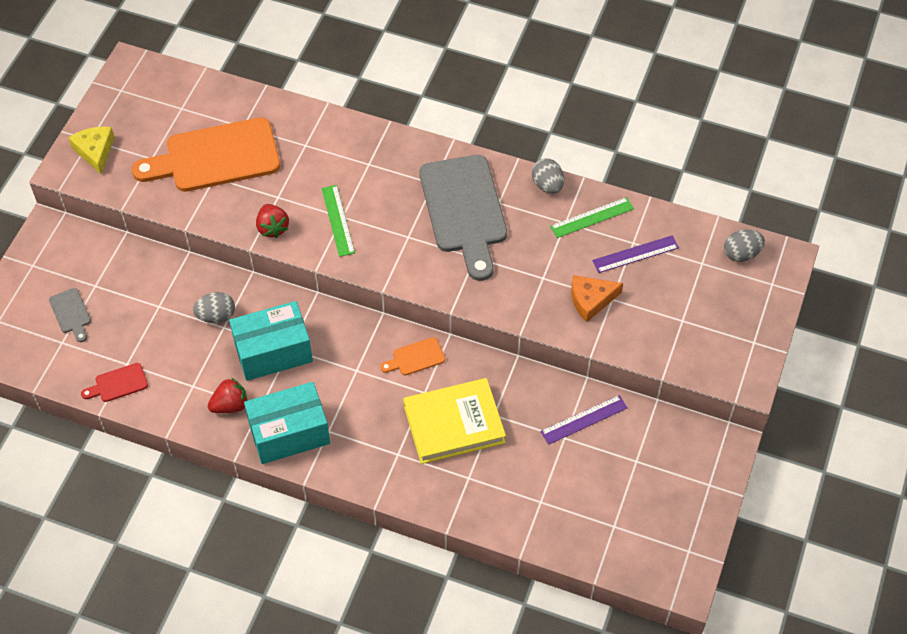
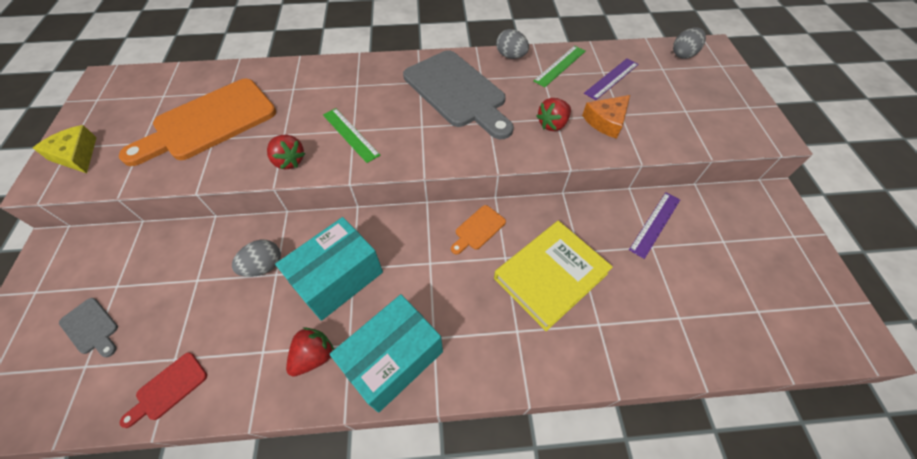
camera: 25 degrees left, 0 degrees up
(535, 283) = (552, 124): none -> red strawberry

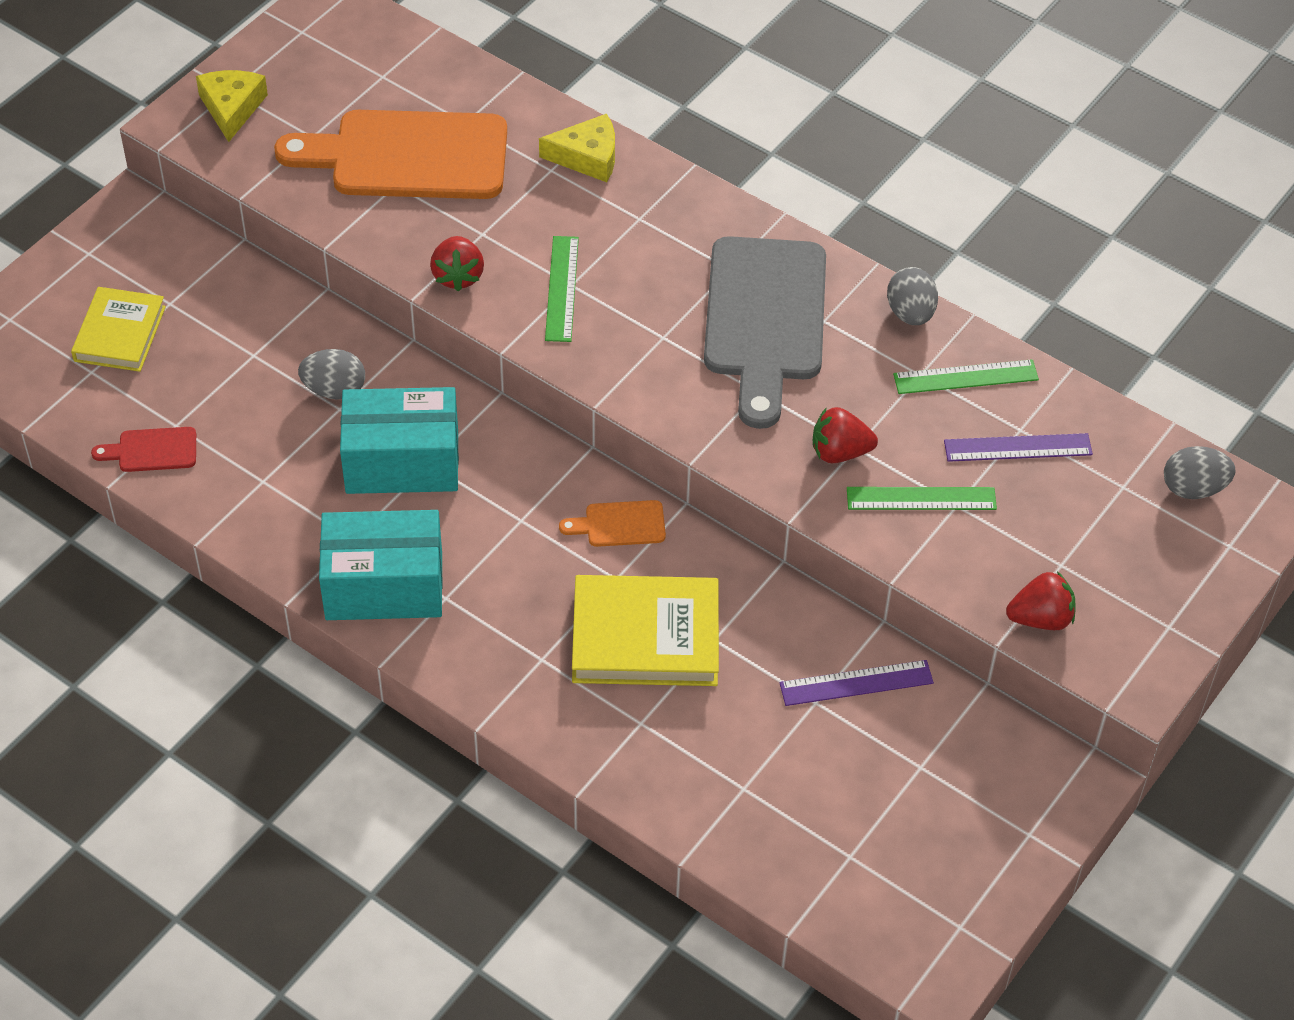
camera: 40 degrees right, 5 degrees down
(91, 327) = (119, 334): grey cutting board -> yellow book
(306, 74) = (587, 157): none -> yellow cheese
(314, 356) = (309, 523): red strawberry -> red strawberry (1040, 618)
(606, 121) = (921, 499): orange cheese -> green ruler

